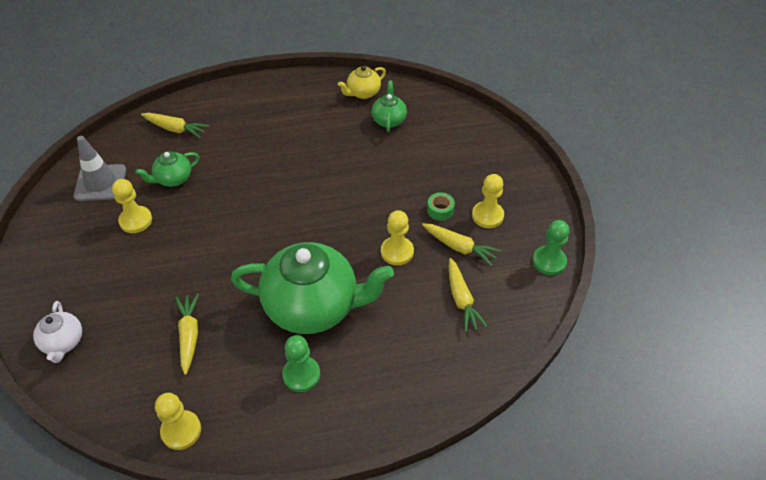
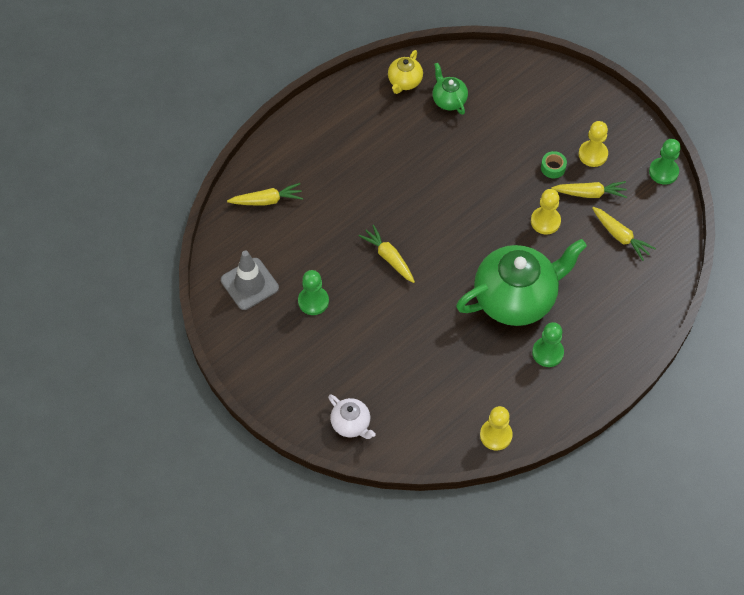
camera: 30 degrees left, 10 degrees up
(136, 220) = (313, 301): yellow pawn -> green pawn
(173, 179) = (310, 249): green teapot -> none
(189, 335) = (442, 368): yellow carrot -> yellow carrot (388, 257)

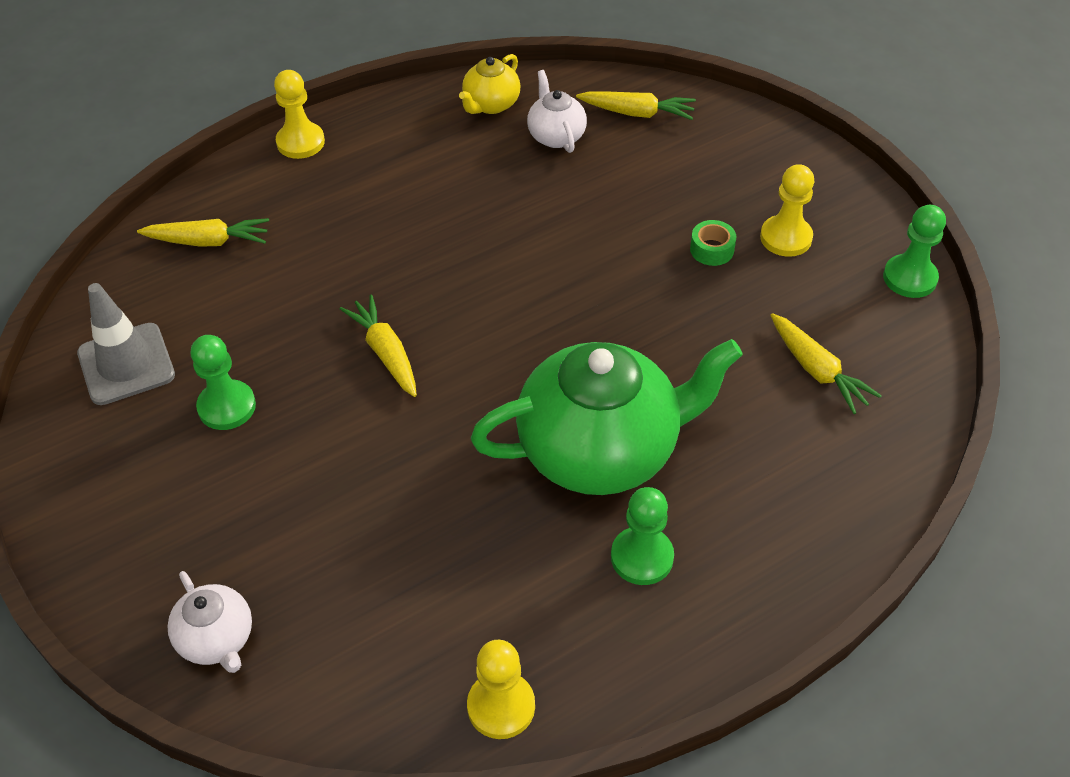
camera: 10 degrees right, 10 degrees down
(448, 100) = (556, 136): green teapot -> white teapot
(545, 221) = (682, 330): yellow pawn -> yellow pawn (300, 142)
(590, 193) = (771, 296): yellow carrot -> yellow carrot (637, 113)

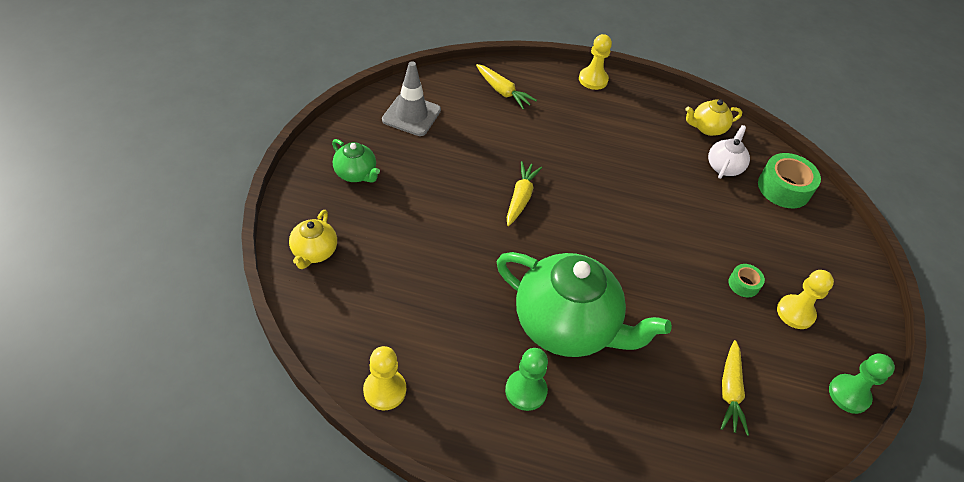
camera: 40 degrees right, 0 degrees up
(147, 498) = (356, 174): none -> green teapot
(217, 639) = (314, 252): white teapot -> yellow teapot
(227, 407) = (428, 164): green pawn -> none
(637, 113) = (783, 188): yellow carrot -> green tape

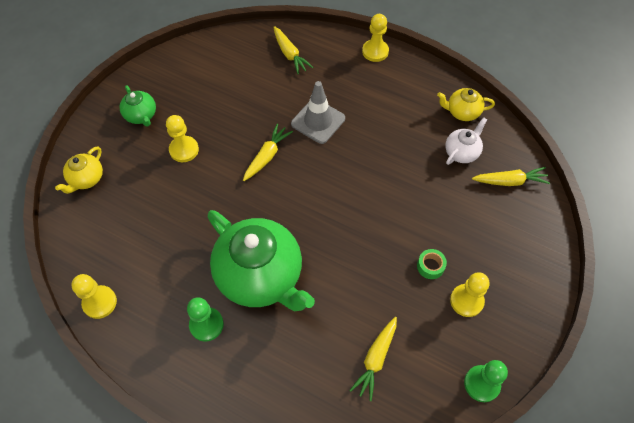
camera: 20 degrees right, 10 degrees up
(411, 115) = (204, 68): grey traffic cone -> grey traffic cone (318, 121)
(422, 204) = (184, 150): none -> yellow pawn
(783, 188) = (510, 181): green tape -> yellow carrot

